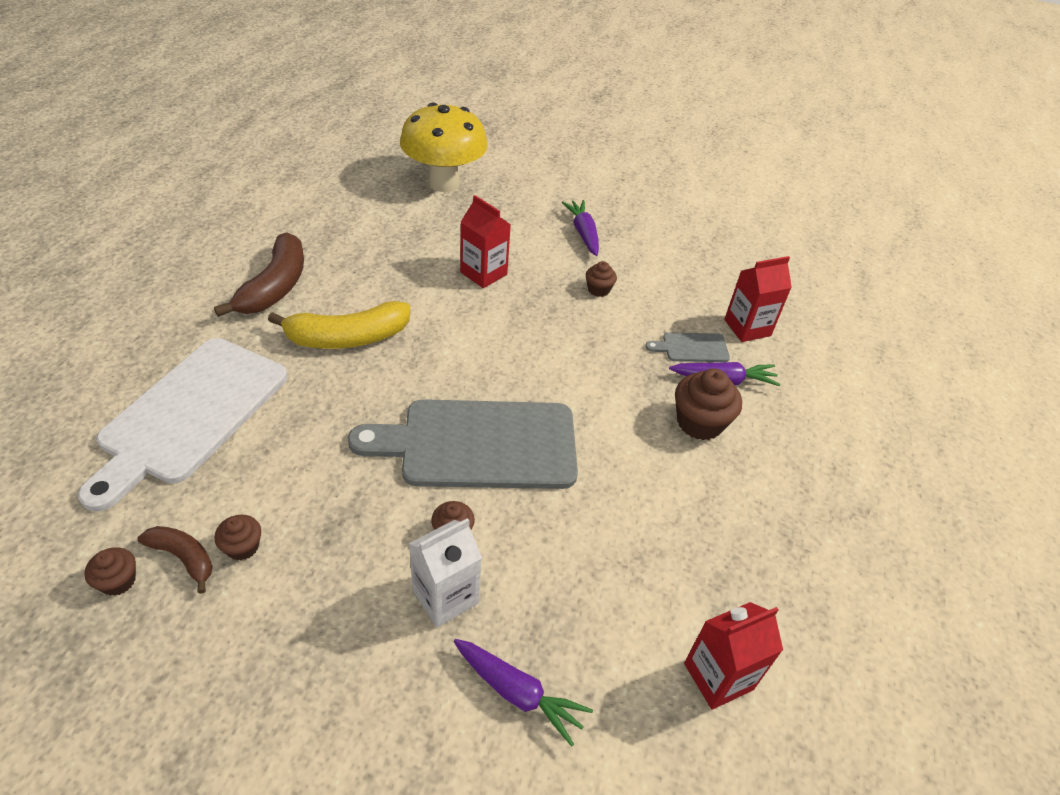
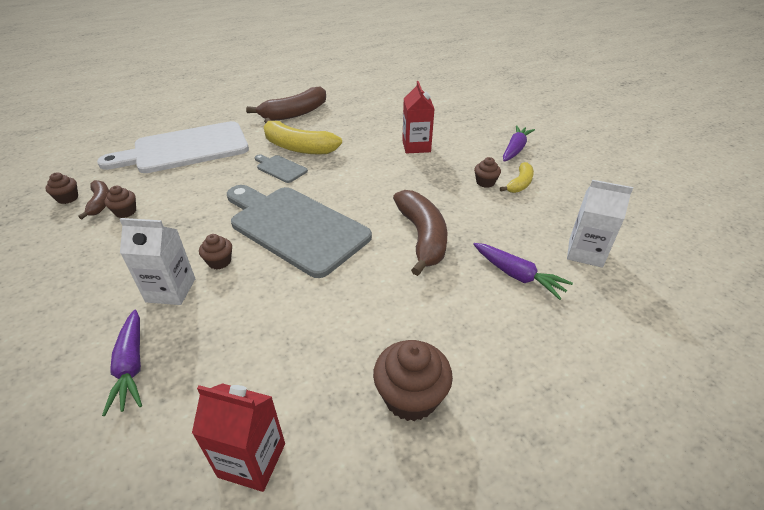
camera: 45 degrees right, 5 degrees down
(444, 183) = (451, 97): yellow mushroom -> none
(611, 385) = (422, 237): none -> brown banana
(629, 276) = (520, 183): none -> yellow banana
(691, 348) = (516, 244): grey cutting board -> grey cutting board (280, 168)
(699, 422) = (460, 291): brown cupcake -> brown cupcake (411, 397)
(747, 328) = (585, 253): red carton -> white carton

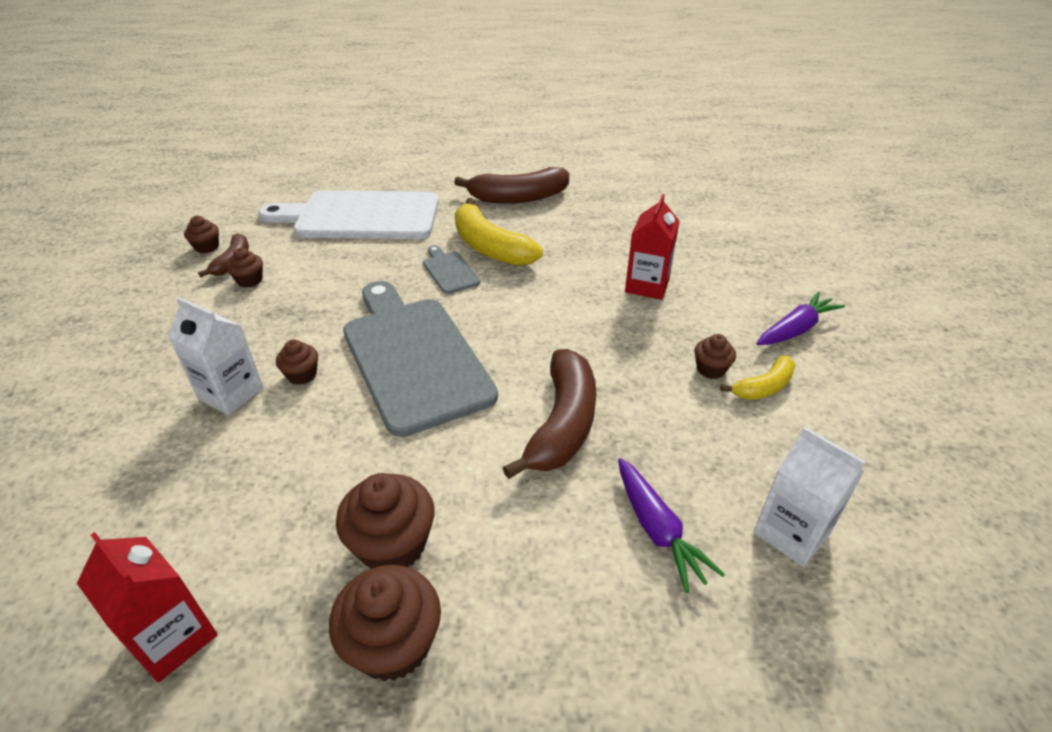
camera: 25 degrees right, 0 degrees up
(131, 366) = (137, 471): purple carrot -> none
(366, 341) = (392, 545): none -> brown cupcake

